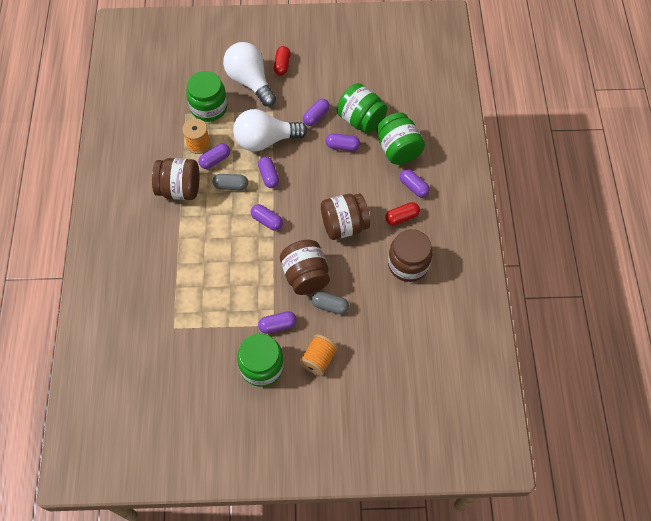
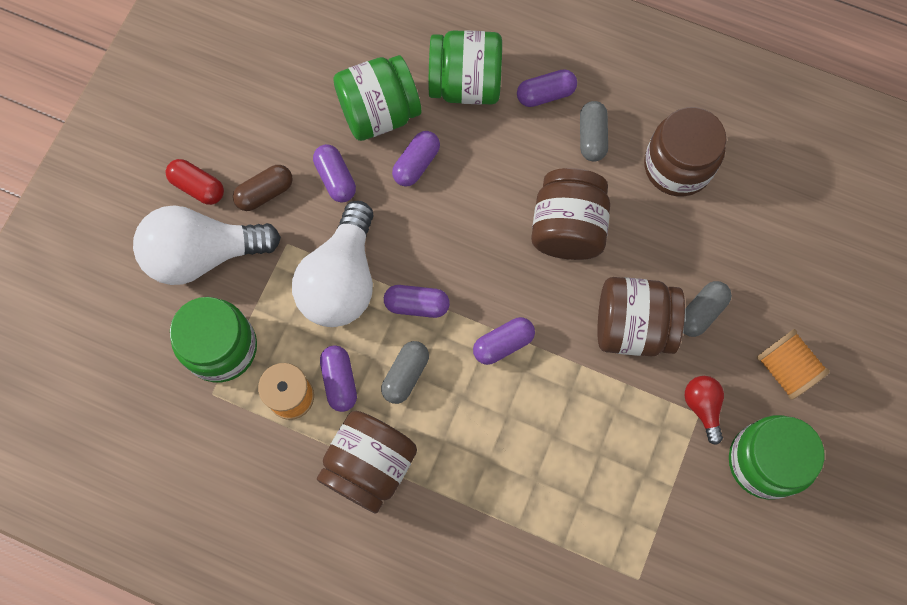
camera: 65 degrees left, 10 degrees up
(278, 325) = (702, 407): purple capsule -> red light bulb
(293, 92) = (265, 193): none -> brown capsule
(402, 217) = (592, 137): red capsule -> grey capsule

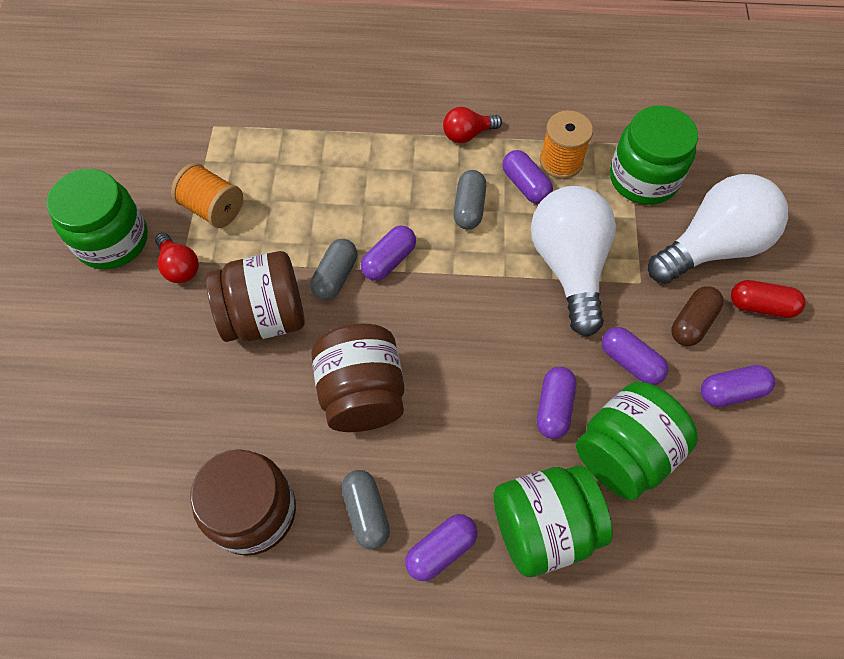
camera: 160 degrees right, 10 degrees down
(369, 465) = (467, 134): brown jar -> red light bulb
(417, 305) = (486, 268): purple capsule -> purple capsule (731, 391)
(701, 312) = (195, 353): grey capsule -> grey capsule (335, 276)
(785, 369) = (99, 326): orange spool -> orange spool (213, 208)

